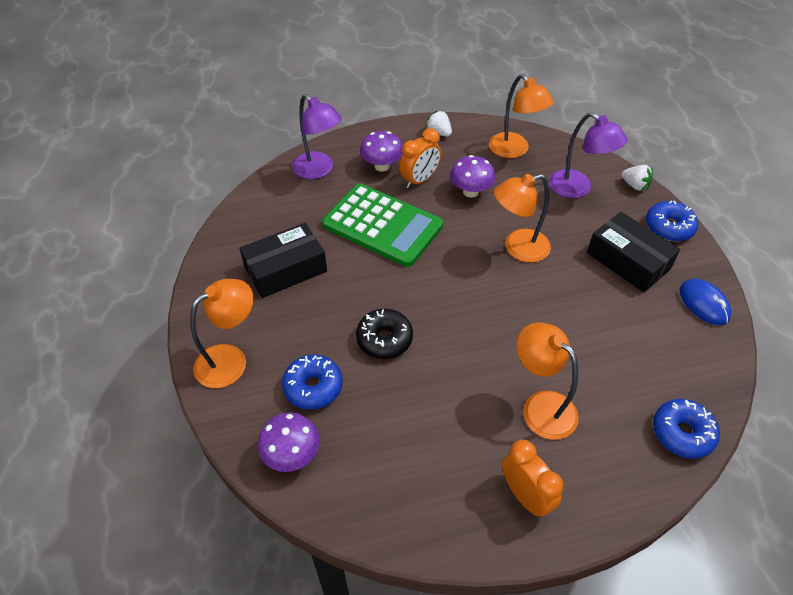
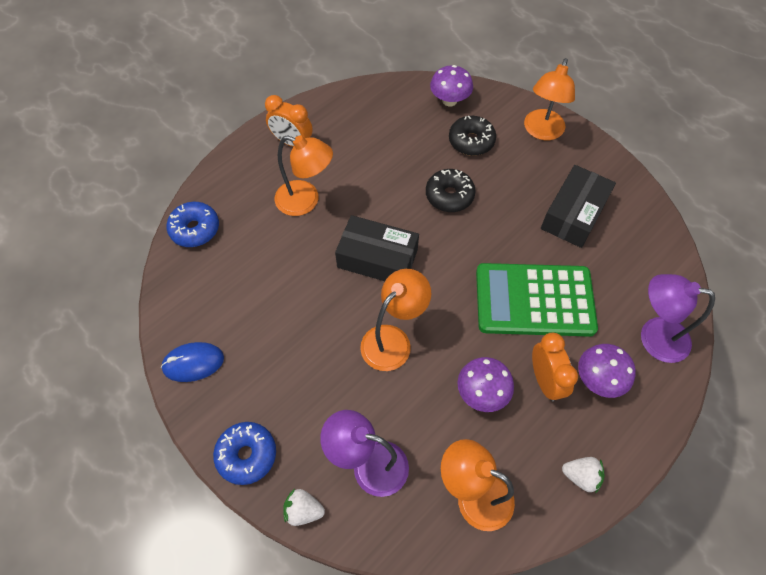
camera: 150 degrees right, 10 degrees up
(313, 387) = (471, 141): blue donut -> black donut
(419, 180) = (545, 380): orange clock -> orange clock turned 150 degrees clockwise
(628, 261) = (279, 380): black box -> black box (377, 258)
(703, 304) = (193, 363): blue mouse -> blue mouse turned 45 degrees counterclockwise

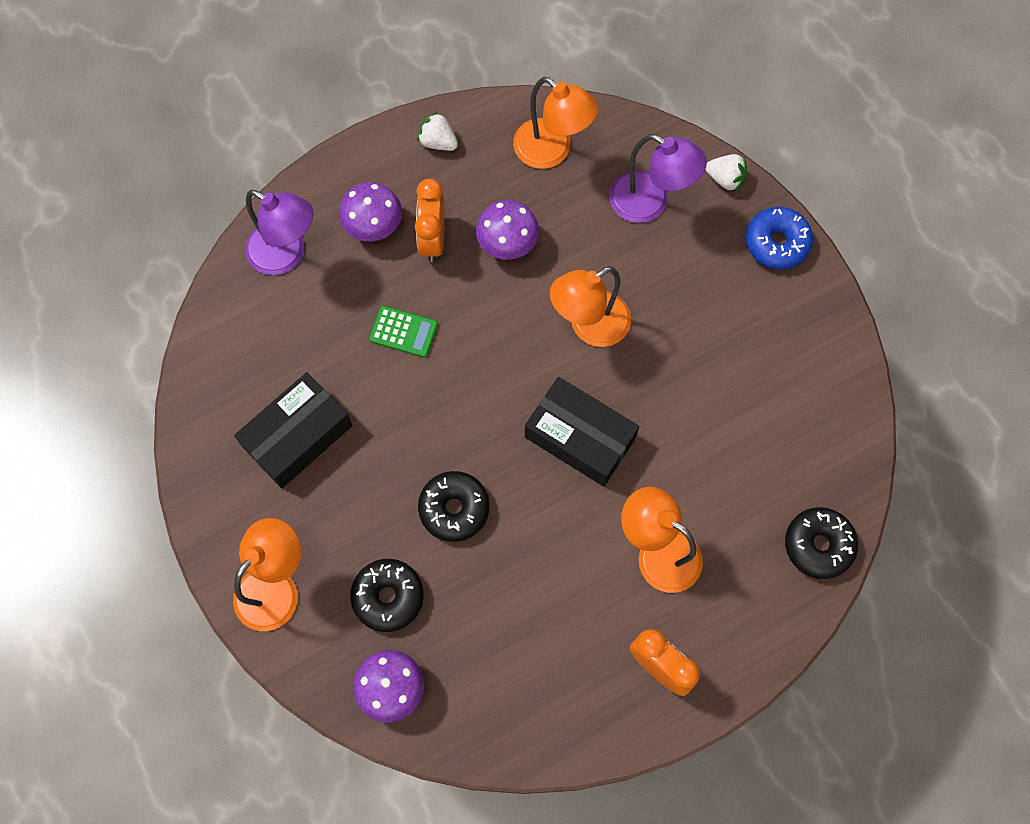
camera: 165 degrees left, 10 degrees up
(193, 363) = (829, 357): blue mouse -> none
(195, 229) = (818, 545): blue donut -> black donut
(534, 300) = (403, 332): green calculator -> green calculator, size x0.42

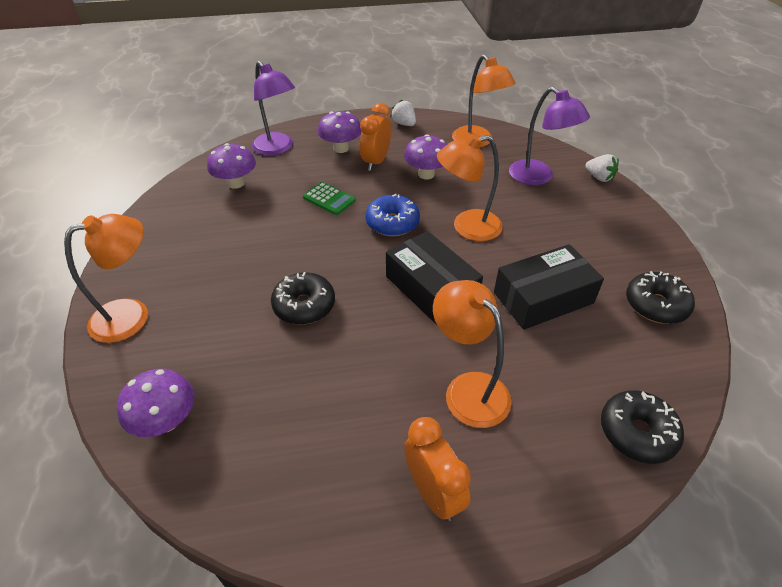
camera: 20 degrees right, 25 degrees down
(269, 343) = (236, 183): none -> purple mushroom
(297, 436) = (218, 232): black box -> black box (543, 298)
(388, 597) = (213, 349): black donut -> black donut (655, 305)
(776, 243) = (633, 217): blue donut -> blue donut (392, 223)

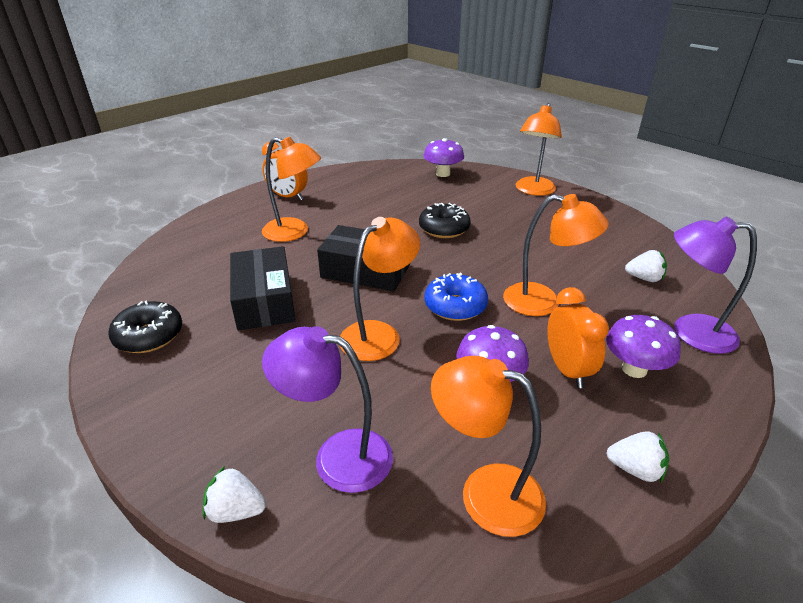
camera: 145 degrees right, 10 degrees down
(236, 183) = (644, 278): purple mushroom -> white strawberry
(329, 199) = (543, 302): green calculator -> orange lamp
(543, 298) = (264, 300): black box -> black box turned 45 degrees counterclockwise
(637, 432) = (172, 251): black donut -> none

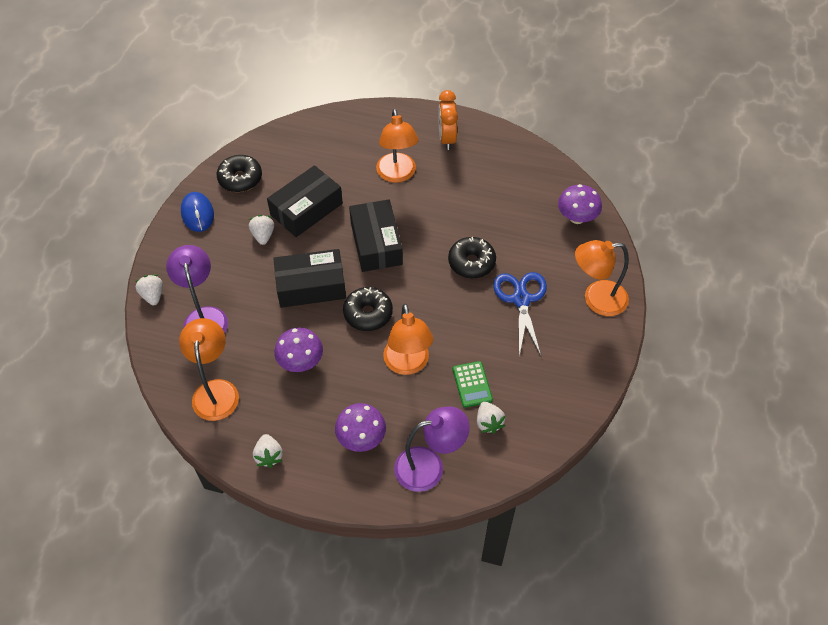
camera: 60 degrees right, 20 degrees up
(148, 397) = (197, 213): none -> blue mouse
(261, 347) = (263, 235): none -> white strawberry
(379, 334) = (311, 286): orange lamp -> black box
(455, 306) = (368, 313): blue donut -> black donut
(507, 219) = (521, 299): none -> blue scissors
(567, 370) = (337, 400): orange clock -> none
(592, 273) = (472, 384): none -> green calculator
(690, 331) = (429, 466): purple lamp -> purple lamp turned 90 degrees clockwise

